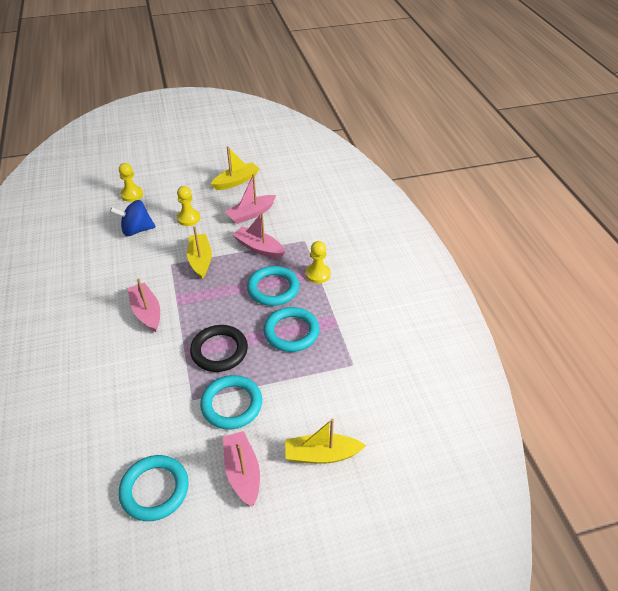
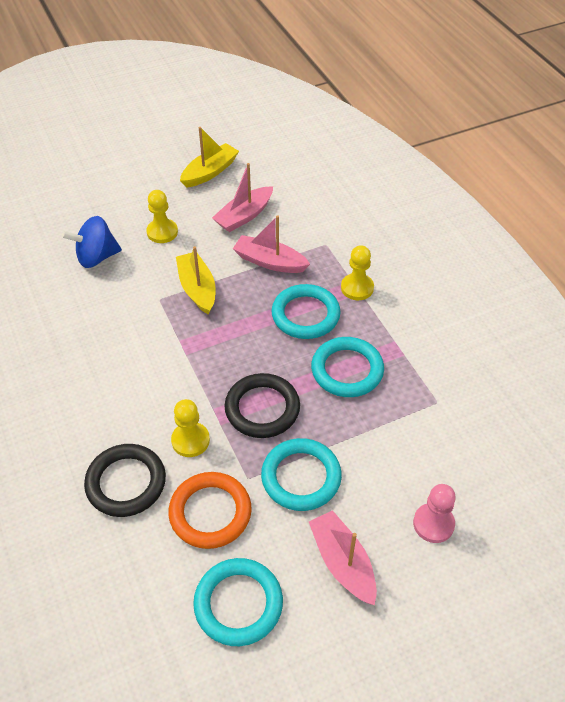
camera: 10 degrees left, 5 degrees up
(103, 389) = (126, 483): none -> black ring
(132, 195) = (73, 207): yellow pawn -> yellow pawn (190, 440)
(146, 312) = (149, 370): pink boat -> none
(156, 420) = (210, 512): none -> orange ring
(321, 454) = (433, 524): yellow boat -> pink pawn

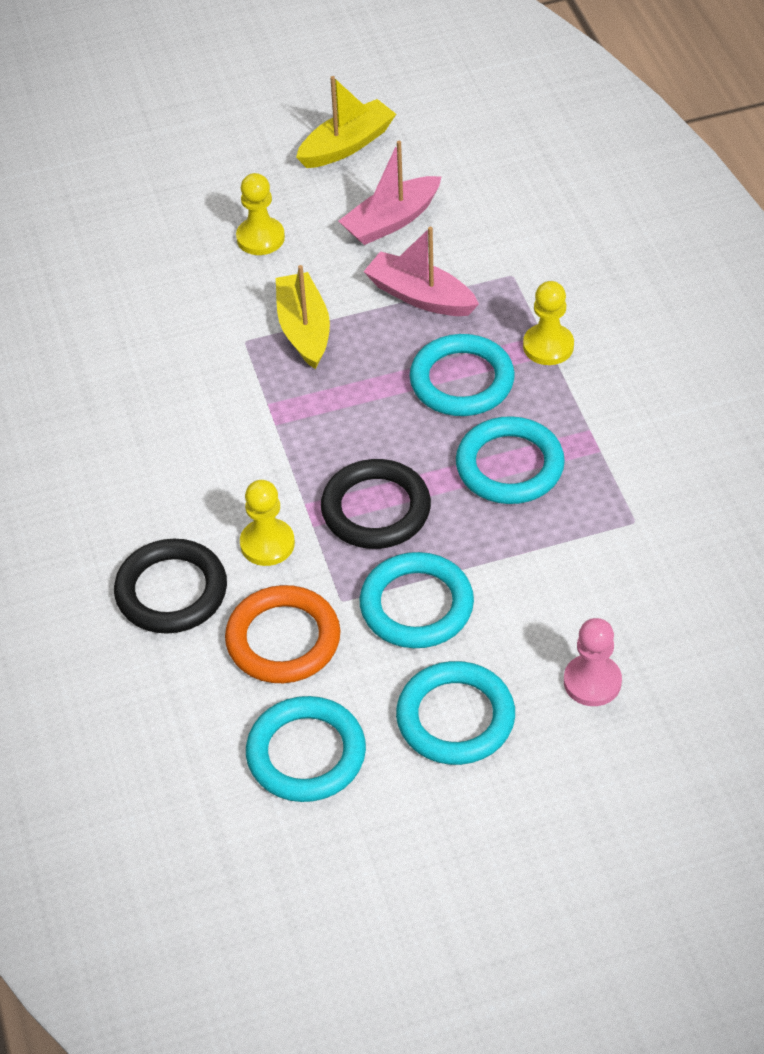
camera: 10 degrees right, 0 degrees up
(96, 257) = (156, 270): blue spinning top -> none
(342, 562) = (455, 718): pink boat -> turquoise ring

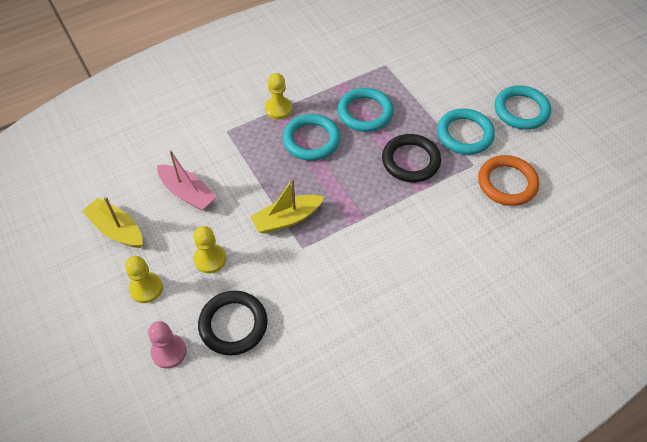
camera: 105 degrees left, 5 degrees up
(171, 591) = (498, 239): black ring -> black ring (233, 325)
(267, 544) = (450, 203): yellow pawn -> yellow pawn (146, 288)
(306, 754) = (567, 160): turquoise ring -> none
(420, 296) = (250, 168): pink boat -> none
(592, 682) = (481, 68): pink pawn -> pink pawn (169, 352)

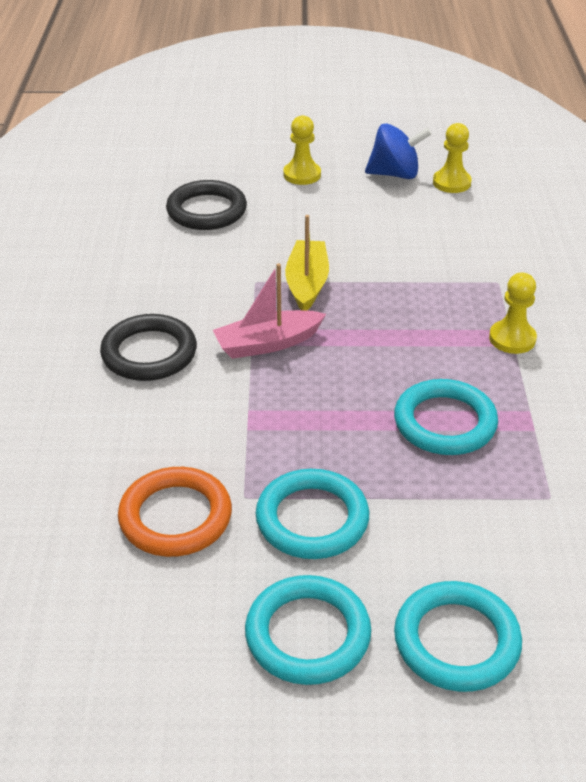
camera: 120 degrees right, 15 degrees down
(116, 229) = (395, 174): yellow boat -> blue spinning top
(169, 352) = (217, 171): pink pawn -> none
(187, 193) = (410, 227): pink boat -> pink boat (267, 344)
(210, 259) = (301, 218): yellow pawn -> yellow pawn (451, 183)
(311, 140) = (426, 348): turquoise ring -> turquoise ring (456, 641)
(410, 161) = (309, 429): black ring -> black ring (149, 353)

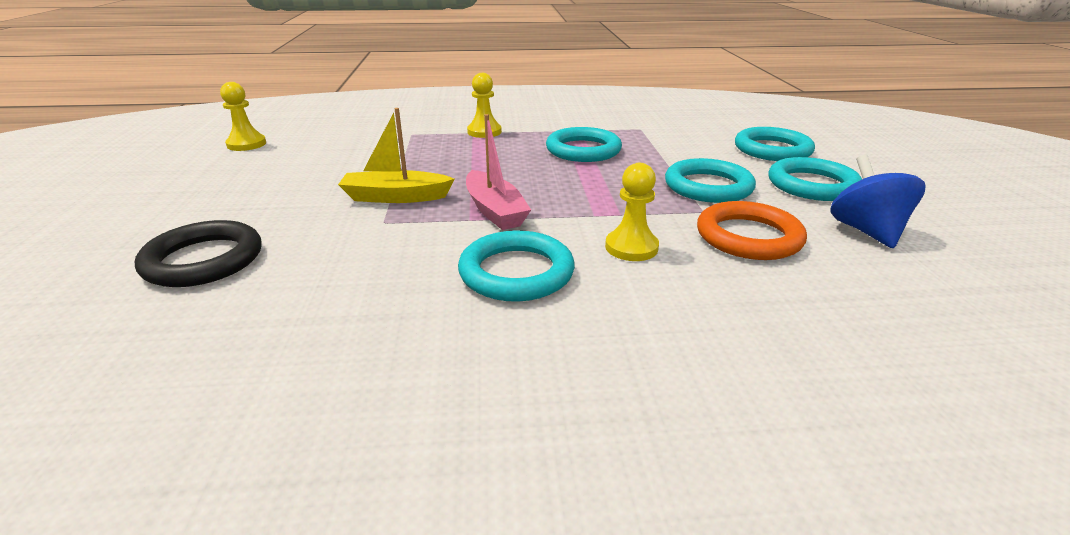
camera: 95 degrees left, 10 degrees down
(149, 353) = (516, 272): black ring -> turquoise ring
(302, 175) = (164, 206): yellow pawn -> yellow pawn (631, 247)
(395, 174) = (209, 164): blue spinning top -> blue spinning top (866, 231)

